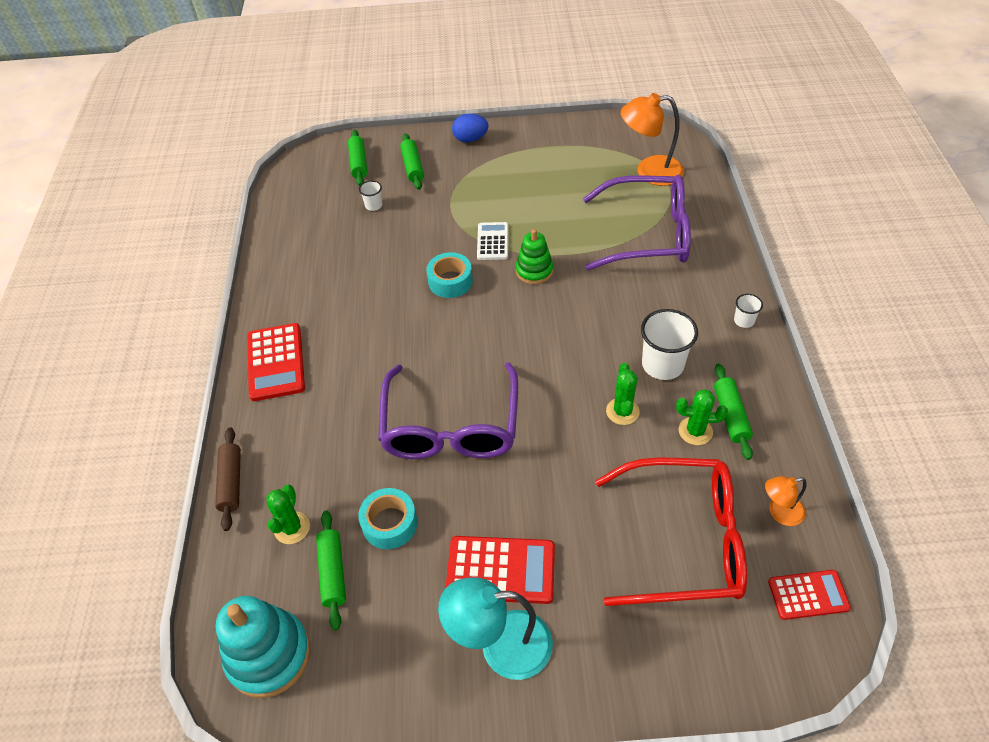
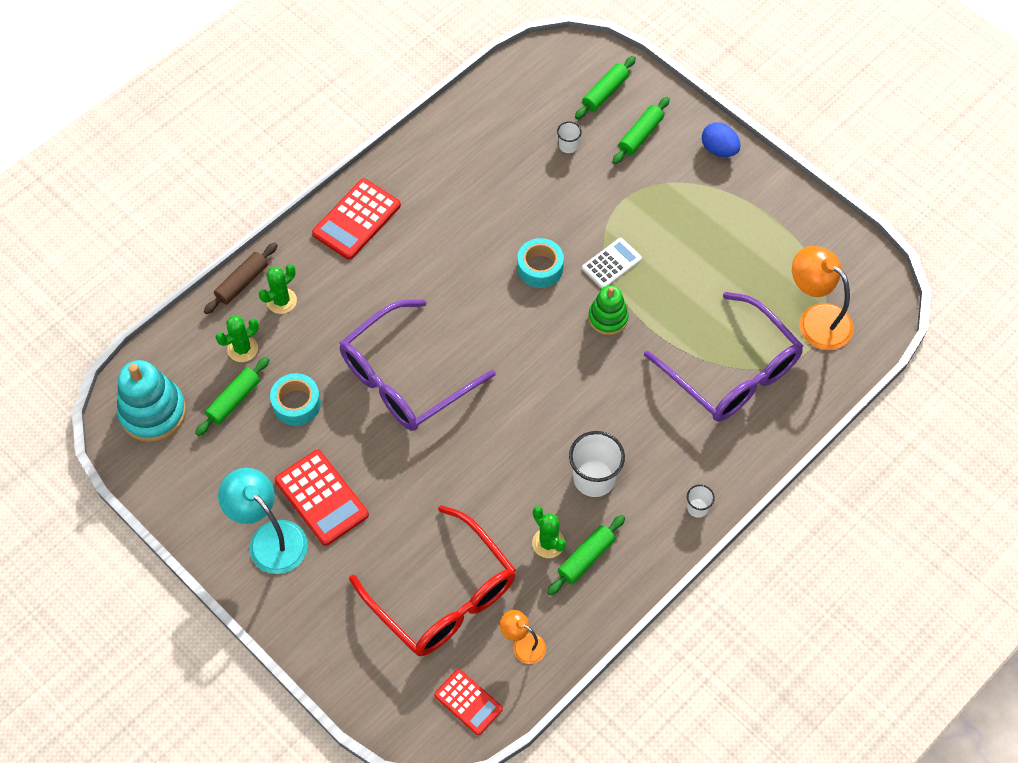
camera: 45 degrees right, 10 degrees up
(622, 411) = (522, 481): green cactus -> green cactus (281, 301)

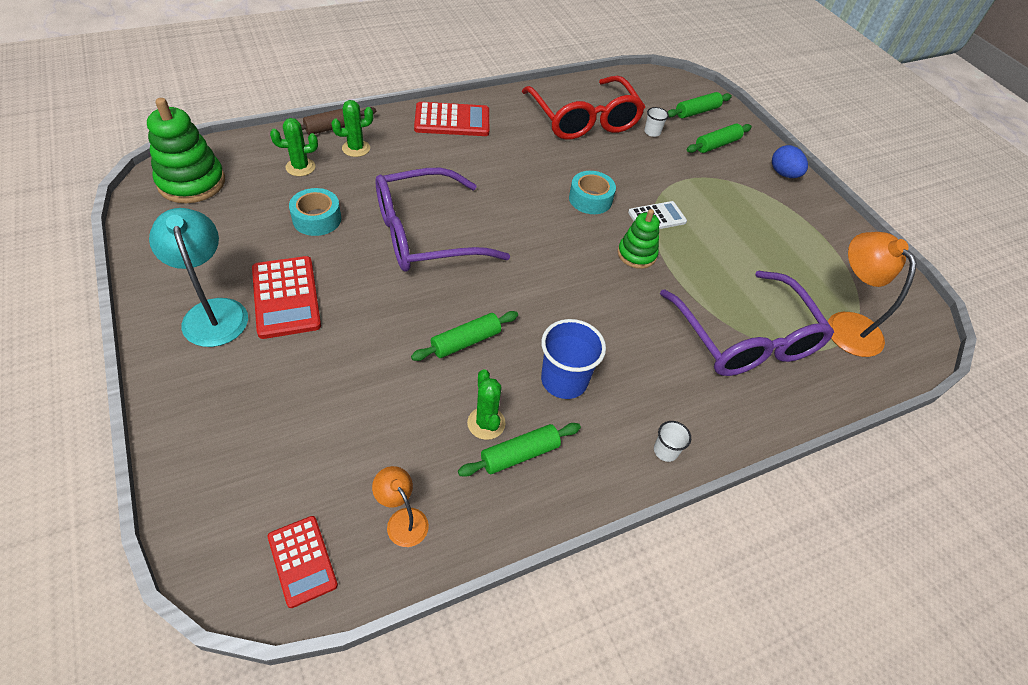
camera: 15 degrees right, 10 degrees down
(153, 412) = (192, 182): turquoise stacking toy -> green stacking toy
(234, 400) = (265, 198): green rolling pin -> green rolling pin (466, 341)
(356, 220) = (452, 120): red calculator -> red calculator turned 150 degrees counterclockwise
(443, 596) = (346, 432): red glasses -> red glasses (584, 119)
(594, 478) = (564, 380): white cup -> blue cup

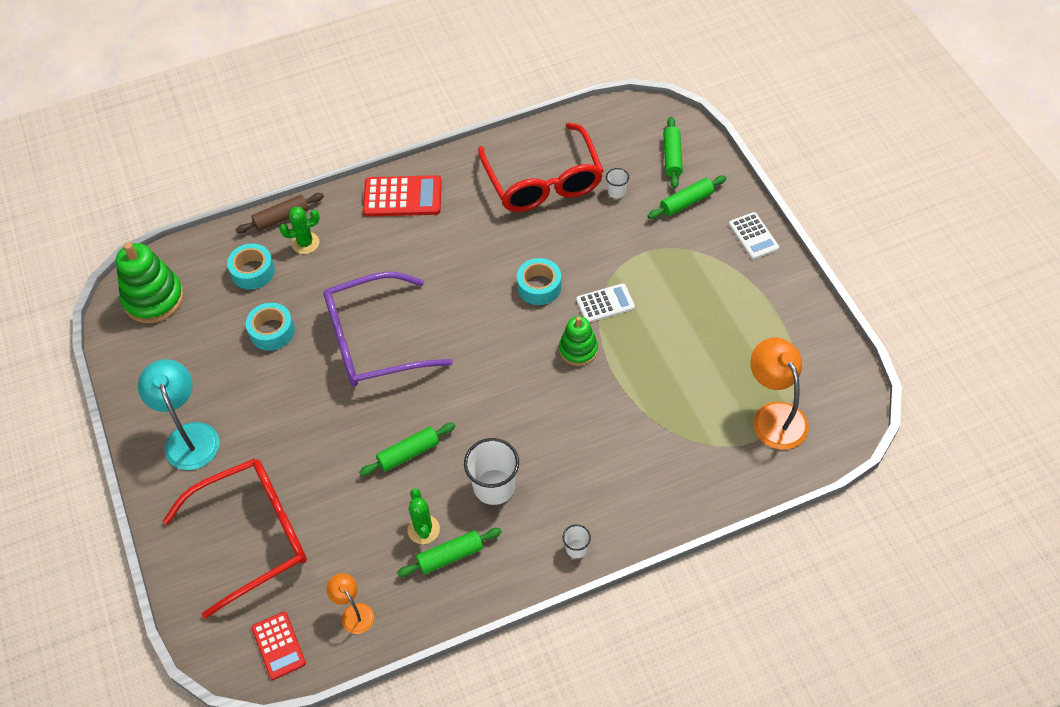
camera: 10 degrees right, 5 degrees up
(279, 423) = (253, 536): none -> red glasses
(286, 297) = (250, 418): red calculator -> none
(300, 167) = (253, 271): green cactus -> turquoise tape
(564, 380) = (494, 487): blue cup -> white cup
(697, 112) = (672, 157): green rolling pin -> green rolling pin turned 60 degrees counterclockwise
(745, 338) = (670, 436): purple glasses -> none
(783, 174) = (753, 236): blue egg -> white calculator

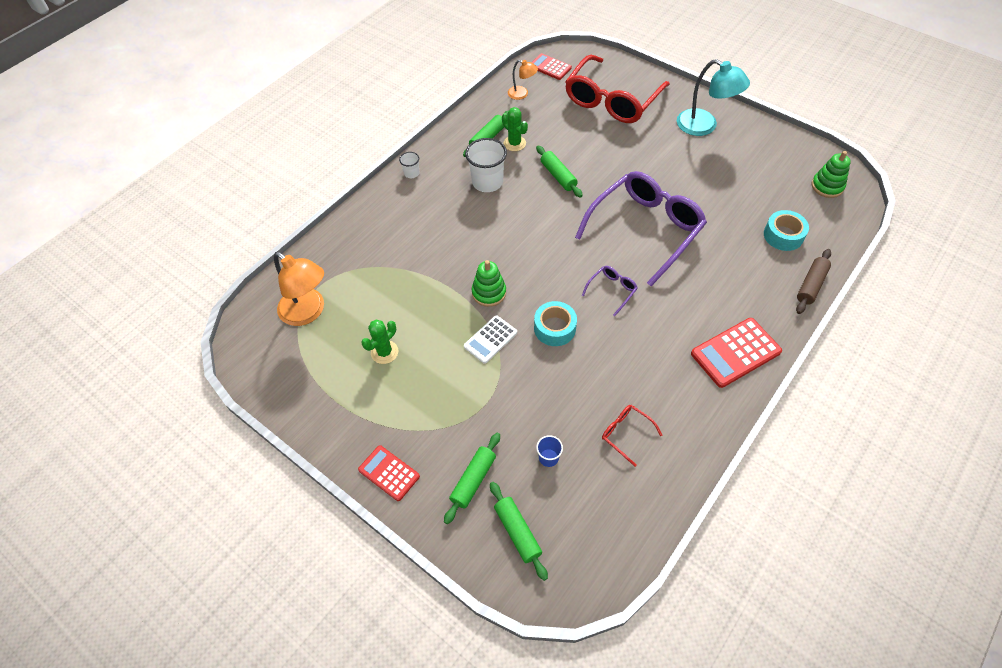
camera: 150 degrees right, 0 degrees up
(154, 299) = (827, 186): green stacking toy -> green stacking toy, size x0.62
(272, 331) = (722, 203): turquoise tape -> none
(305, 243) = (770, 274): green cactus -> green cactus (384, 352)
(408, 453) = (558, 176): green rolling pin -> green rolling pin turned 60 degrees counterclockwise
(459, 296) = (612, 290): none -> purple glasses
(543, 181) = (626, 434): red glasses -> red glasses, size x0.41
(616, 192) = (548, 457): white cup -> blue cup
(753, 236) = (389, 473): white calculator -> red calculator

